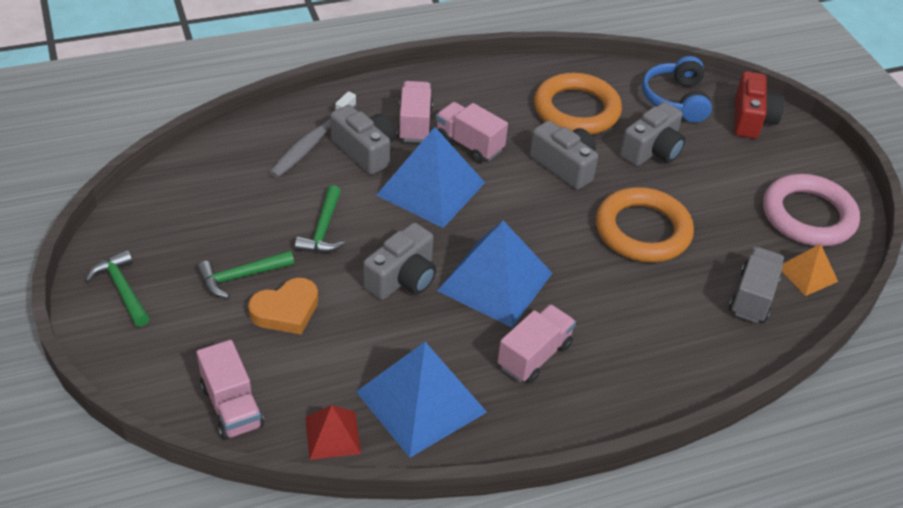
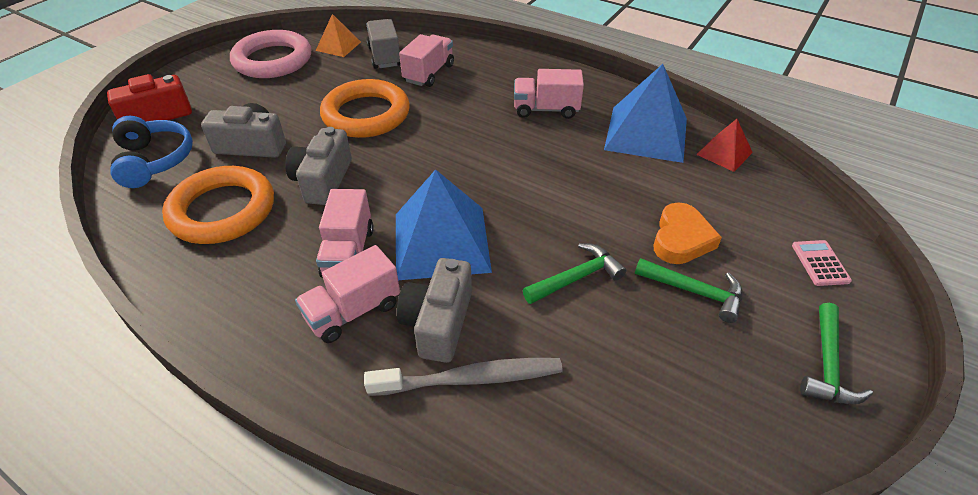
camera: 125 degrees left, 0 degrees up
(170, 369) = (820, 263): none -> pink calculator
(232, 406) = (784, 208): pink truck -> pink truck (429, 73)
(286, 310) = (681, 239): orange heart -> orange heart turned 90 degrees clockwise
(402, 278) = (563, 198): grey camera -> none
(495, 281) = (504, 154): blue pyramid -> none
(675, 100) = (154, 161): blue headphones -> blue headphones turned 75 degrees counterclockwise
(752, 297) = (385, 56): grey truck -> grey truck turned 90 degrees clockwise

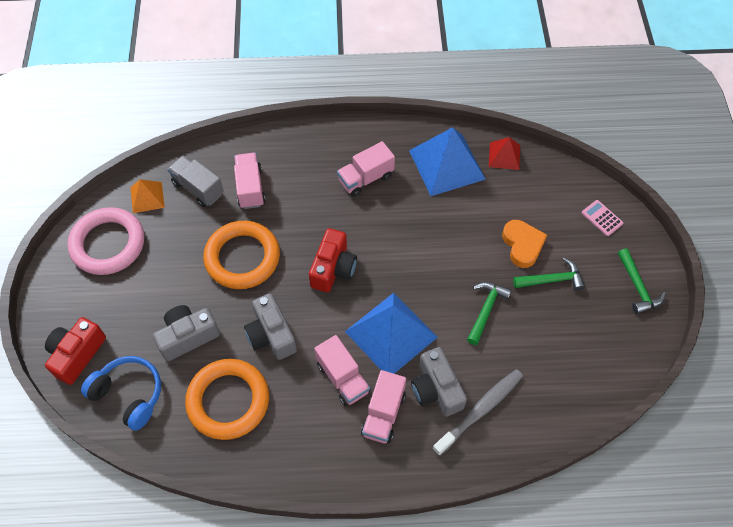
camera: 35 degrees left, 15 degrees up
(440, 160) = (333, 268): none -> red camera

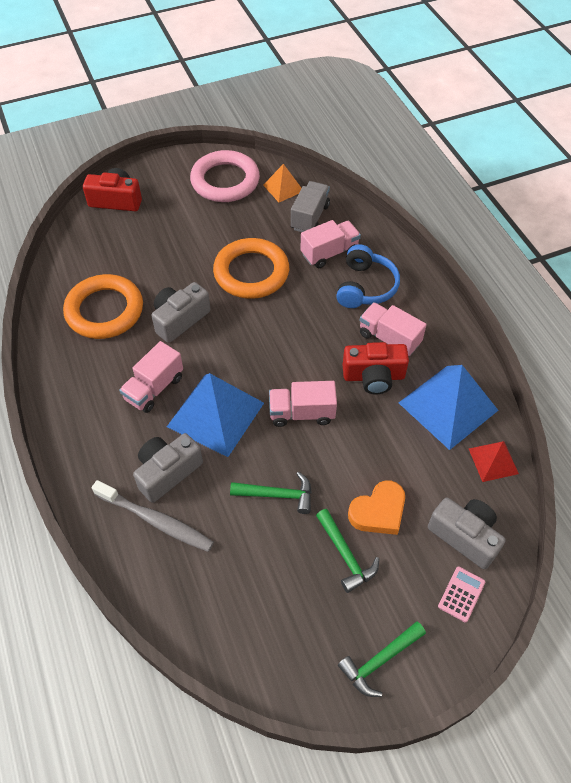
camera: 70 degrees right, 5 degrees down
(129, 394) = (91, 244): blue headphones -> blue headphones (365, 287)
(188, 337) = (157, 262): grey camera -> grey camera (465, 536)
(333, 268) = (270, 344): red camera -> red camera (373, 376)
(383, 414) = (126, 433): pink truck -> pink truck (302, 413)

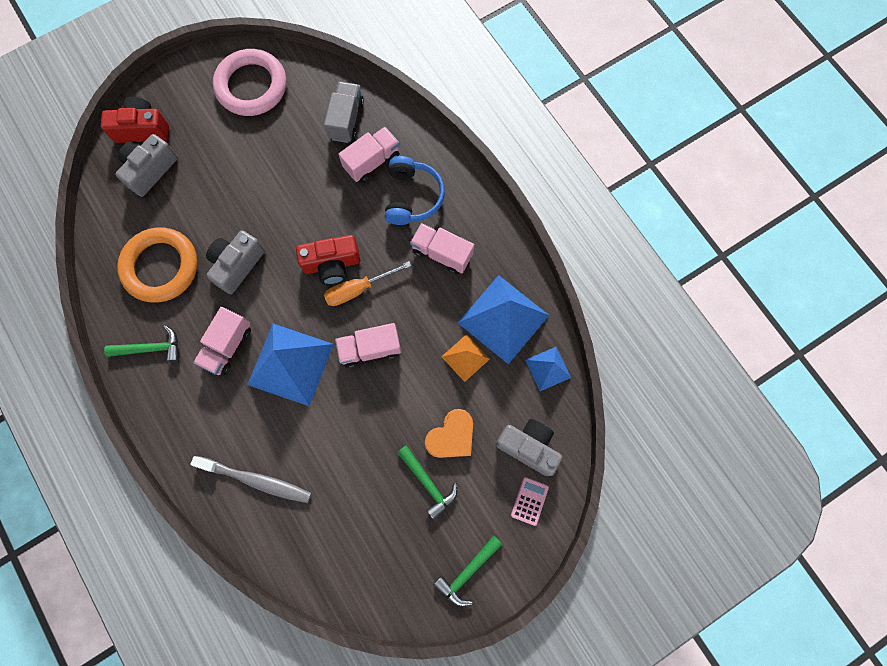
camera: 10 degrees left, 20 degrees up
(167, 472) = (257, 431): grey camera -> grey camera (150, 170)
(251, 272) = (298, 198): orange ring -> none
(277, 495) = (360, 436): green hammer -> green hammer (151, 348)
(283, 188) = (313, 86): orange pyramid -> orange pyramid (465, 357)
(298, 357) = (358, 289): none -> orange screwdriver
(373, 376) = (432, 298): red camera -> red camera (332, 264)
(493, 461) = (548, 368): red pyramid -> blue pyramid

